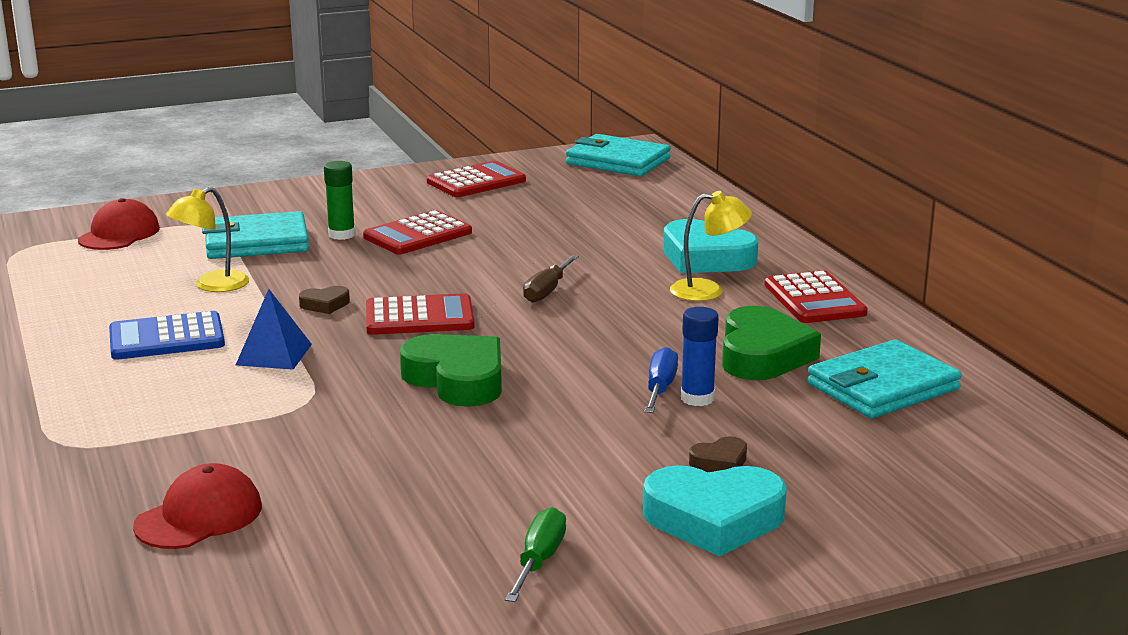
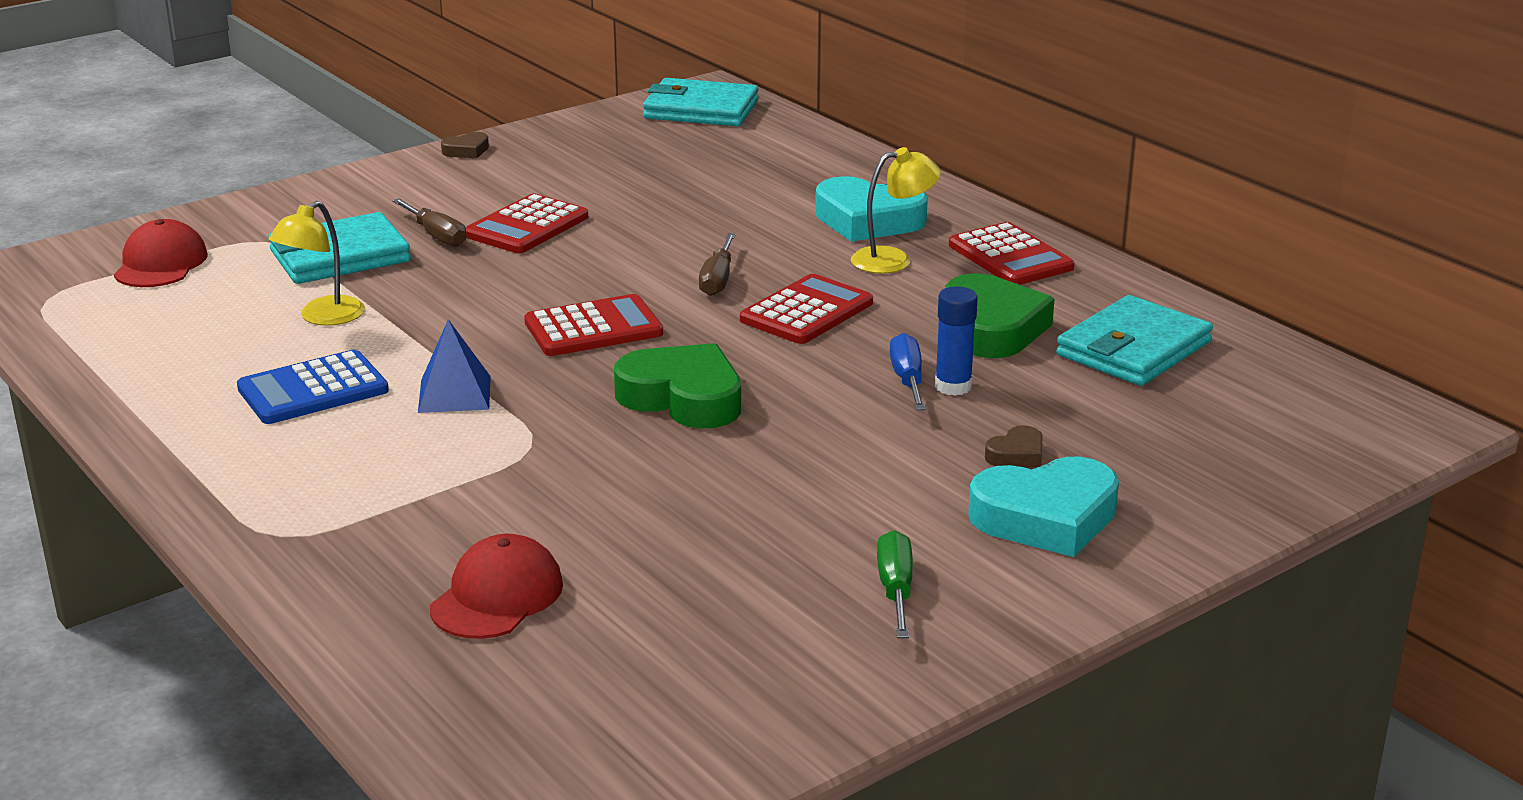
camera: 15 degrees left, 5 degrees up
(325, 304) = (474, 325): brown heart -> brown heart (466, 150)
(341, 235) = (436, 236): green glue stick -> brown screwdriver
(476, 181) = (553, 151): red calculator -> red calculator (806, 311)

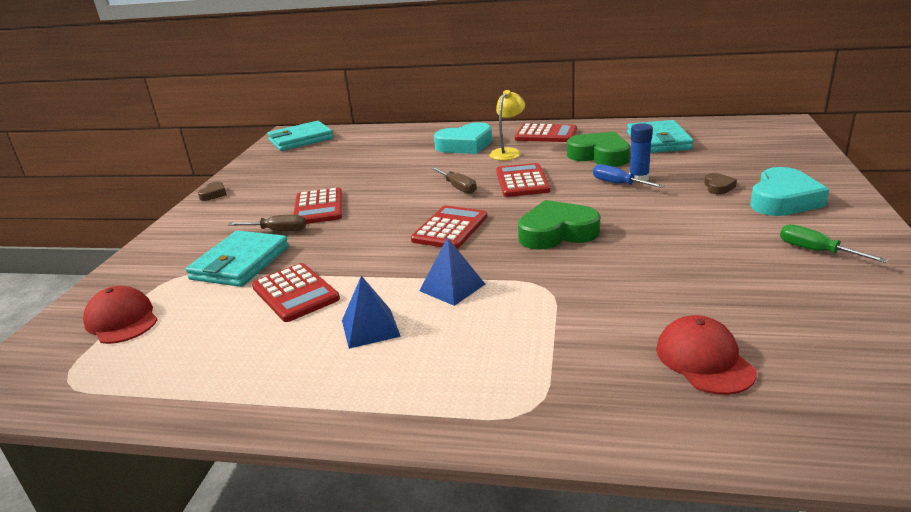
camera: 40 degrees left, 0 degrees up
(313, 390) = (370, 328): blue calculator -> blue pyramid
(323, 317) = (295, 293): yellow lamp -> red calculator

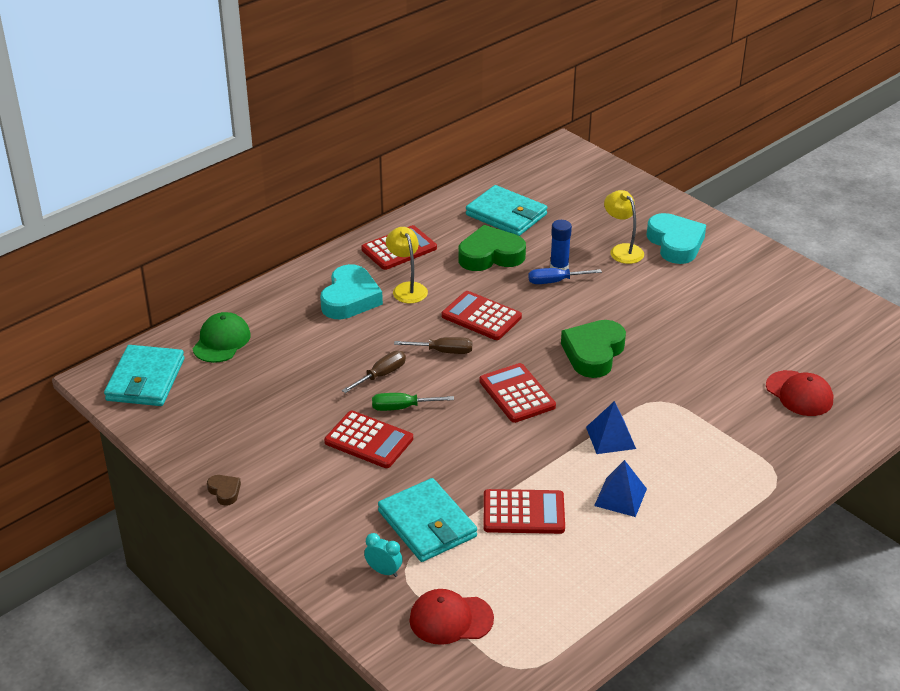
camera: 55 degrees left, 10 degrees up
(167, 271) = (384, 571): none -> turquoise clock
(278, 231) = (388, 481): brown screwdriver -> brown screwdriver (381, 375)
(364, 138) = (221, 341): none -> green cap
(704, 360) = (799, 394): red cap -> red cap turned 150 degrees counterclockwise
(718, 187) = (622, 250): brown heart -> yellow lamp
(816, 251) = (747, 282): green screwdriver -> green screwdriver (402, 407)

